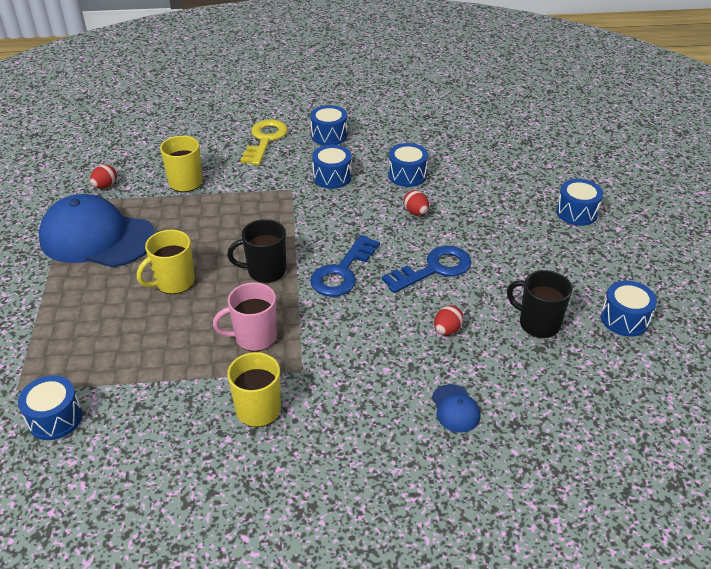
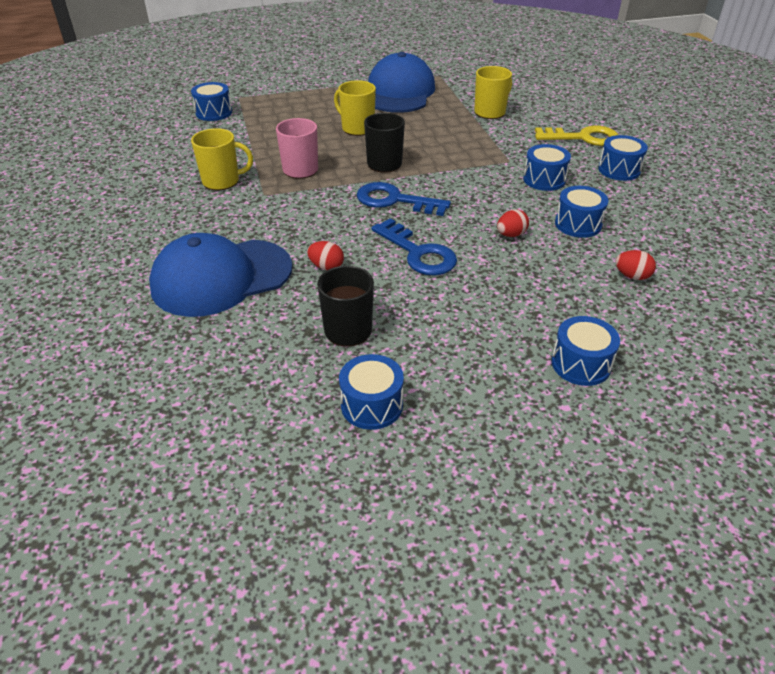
camera: 80 degrees right, 0 degrees up
(105, 186) = (466, 84): red egg -> red egg (632, 276)
(455, 408) = (221, 277): blue cap -> blue cap, size x2.43

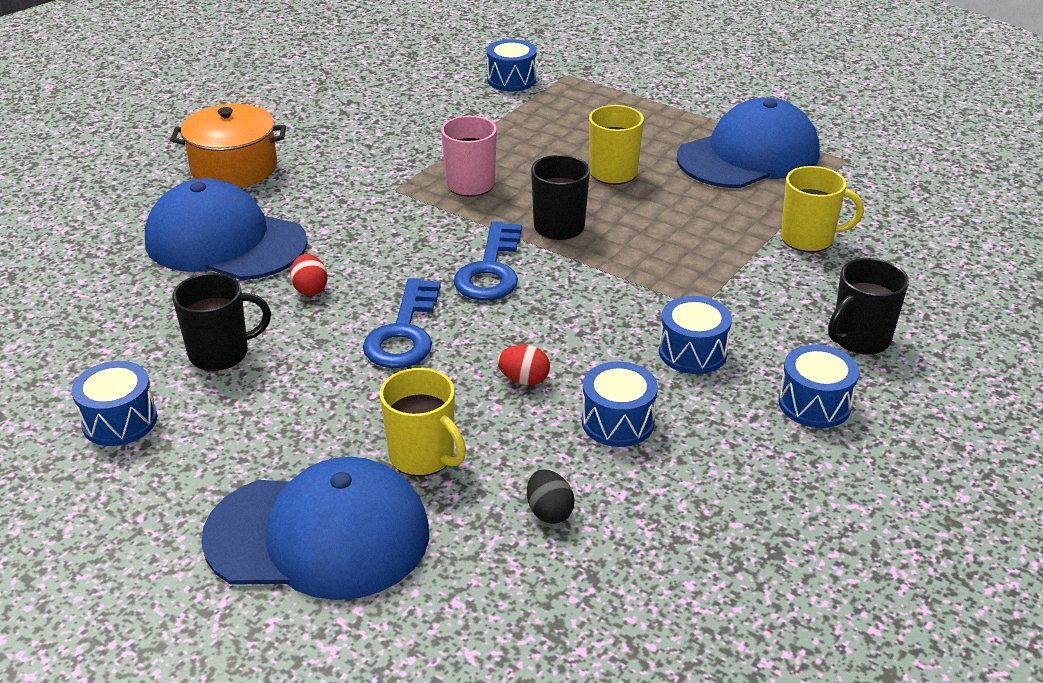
camera: 50 degrees right, 5 degrees down
(136, 239) = (234, 168): none -> orange pot
(222, 181) = (386, 155): yellow mug -> yellow mug (423, 456)
(395, 200) = (490, 270): blue key -> blue key turned 150 degrees counterclockwise
(581, 364) = (319, 536): blue drum -> blue cap
(582, 138) = (859, 339): yellow key -> black mug
(632, 276) = (549, 512): red egg -> black egg

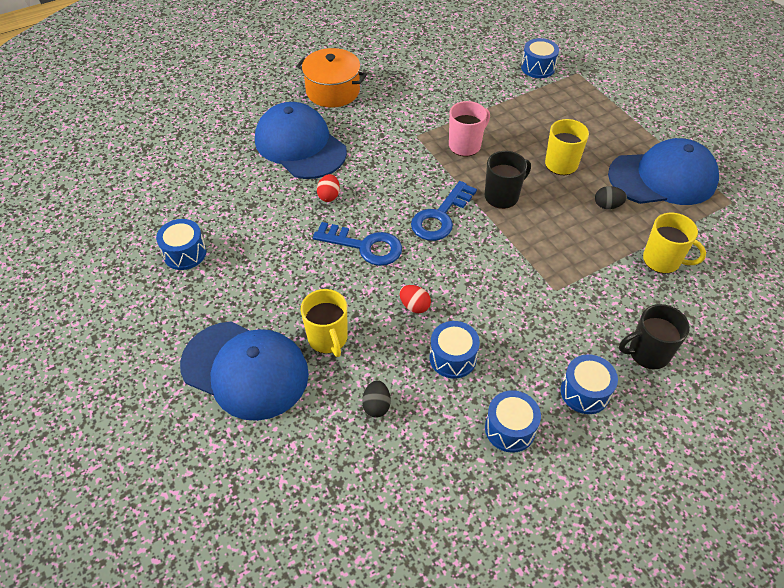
camera: 25 degrees right, 15 degrees up
(221, 353) = (258, 225): black mug -> none
(404, 333) = (364, 246): blue key -> blue key turned 105 degrees counterclockwise
(692, 352) = (529, 323): blue drum -> blue drum (510, 429)
(702, 201) = (607, 205): none -> black egg

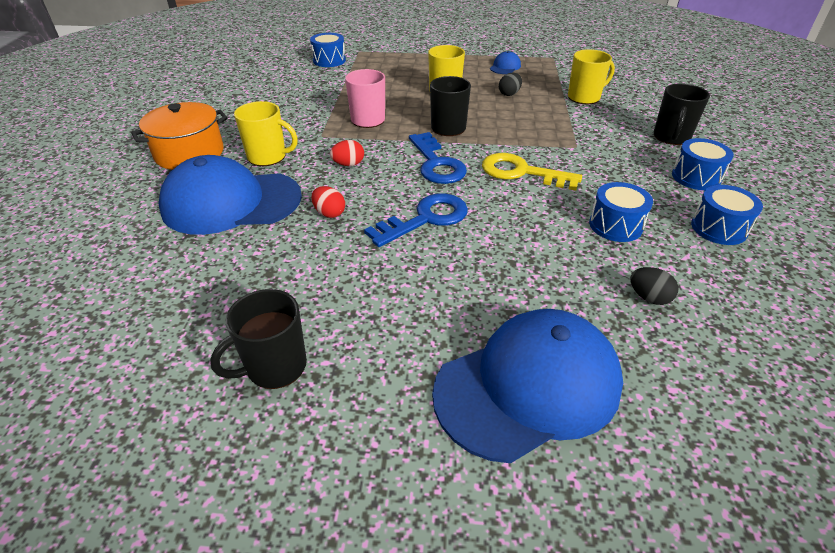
camera: 55 degrees left, 10 degrees down
(185, 253) = (274, 367): blue drum -> black mug
(328, 339) = (531, 295): yellow mug -> yellow mug (268, 157)
(414, 306) = (533, 221): red egg -> red egg (348, 164)
(477, 271) = (522, 172): none -> yellow key
(663, 178) = (505, 67): blue cap -> blue cap, size x0.41

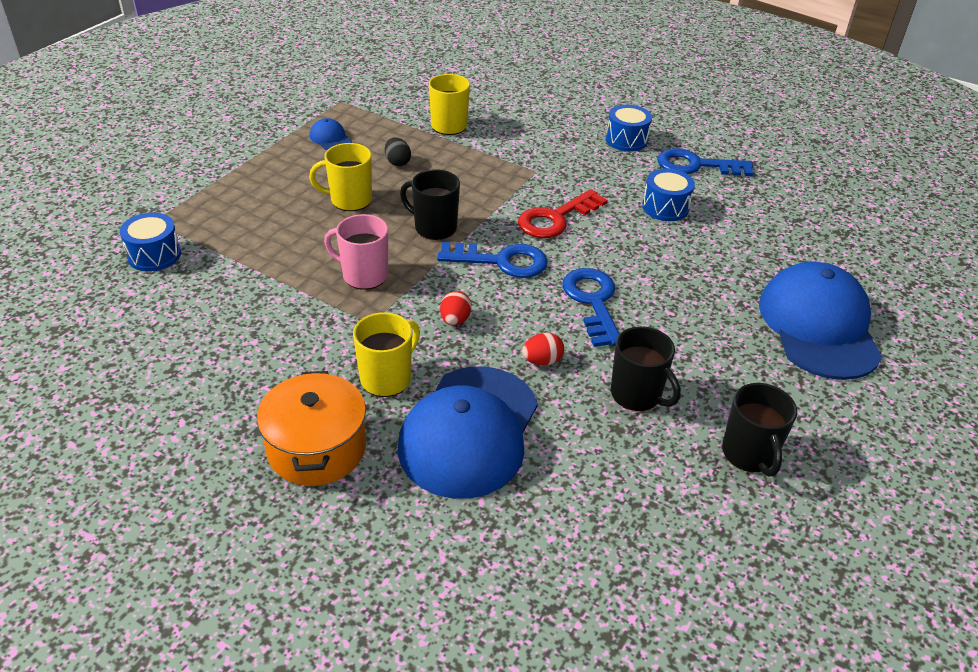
camera: 65 degrees left, 0 degrees up
(522, 172) = (556, 218): yellow key -> red key
(648, 297) = (755, 234): black egg -> none
(671, 137) = (560, 120): black mug -> black mug (637, 395)
(718, 228) = (696, 165): blue drum -> blue key

